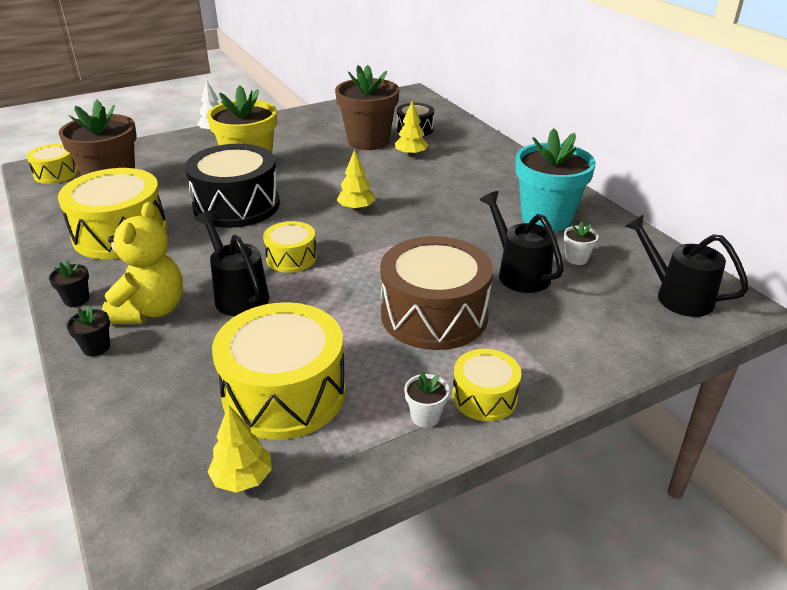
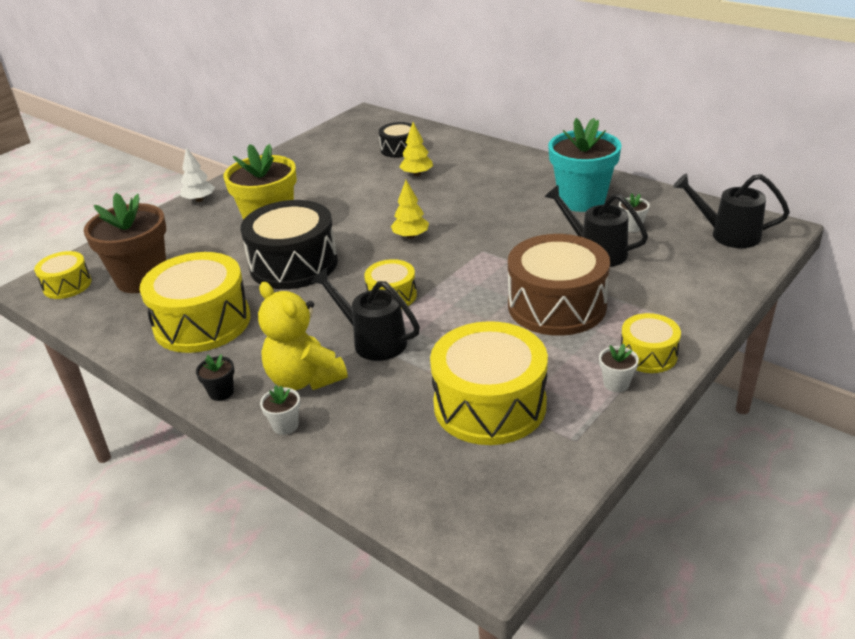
camera: 20 degrees left, 0 degrees up
(96, 348) = (285, 425): black flower pot -> white flower pot
(150, 310) = (304, 379): yellow teddy bear -> yellow teddy bear turned 150 degrees clockwise
(242, 478) = (515, 477): yellow tree -> none
(368, 141) = (365, 171): brown flower pot -> none

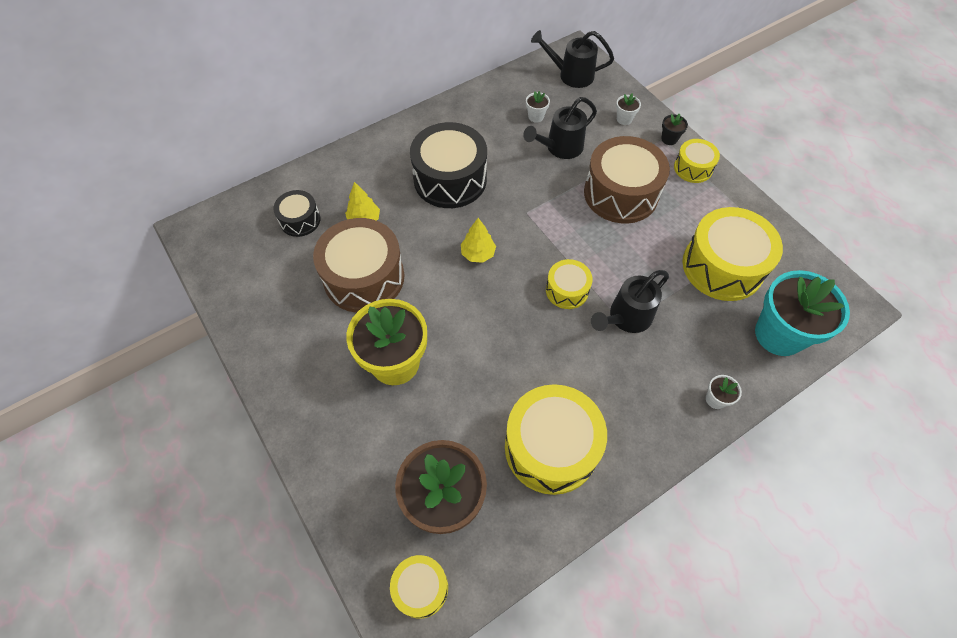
camera: 75 degrees left, 25 degrees up
(199, 199) = (294, 426): white tree -> none
(221, 392) = (662, 442): black flower pot -> black flower pot (669, 139)
(293, 264) = (482, 354): black drum -> black drum (450, 179)
(304, 379) = (661, 376): yellow teddy bear -> none
(353, 190) = (364, 277): none -> brown drum
(581, 200) = (480, 128): turquoise flower pot -> turquoise flower pot (779, 334)
(616, 384) = (718, 194): white flower pot -> white flower pot (624, 119)
(727, 234) = (570, 75): black watering can -> black watering can turned 60 degrees clockwise

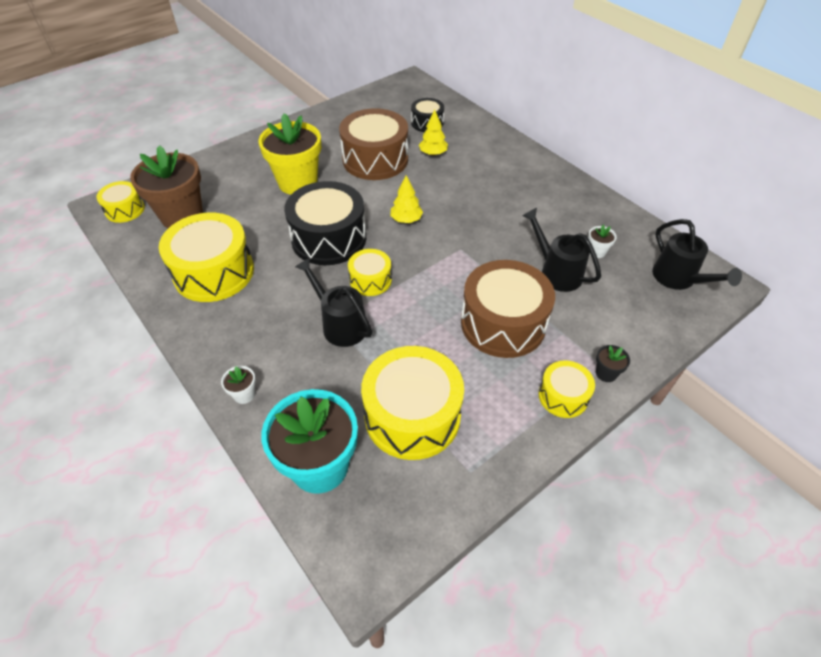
camera: 85 degrees right, 10 degrees down
(450, 179) = (490, 197): black drum -> black drum (329, 238)
(570, 75) = (678, 279): black watering can -> black watering can turned 150 degrees clockwise
(624, 119) = (623, 328): white flower pot -> none

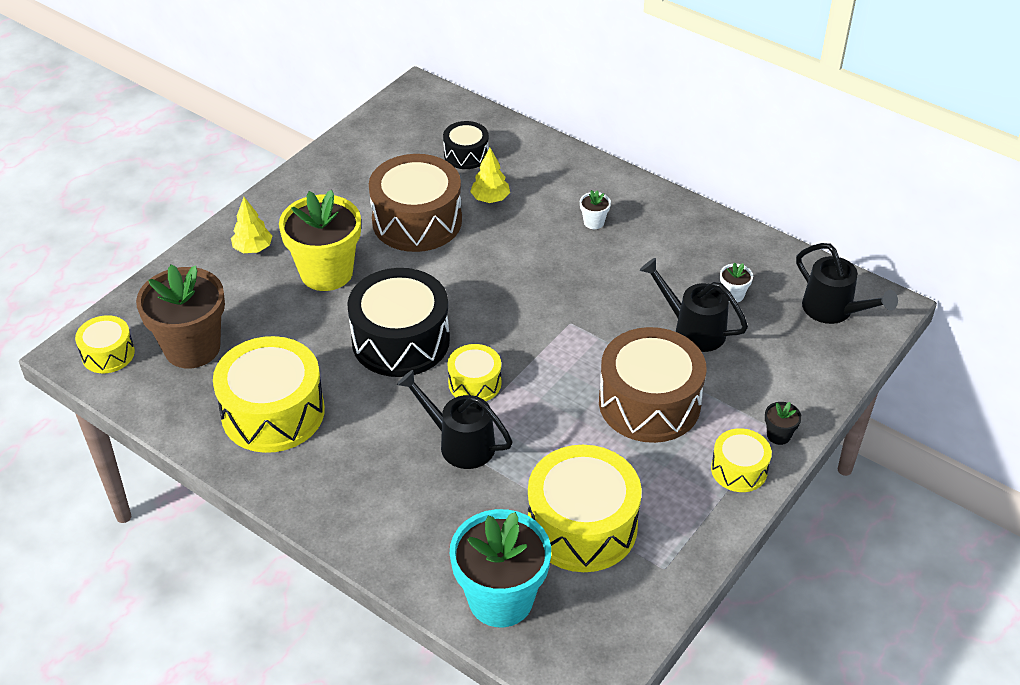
camera: 15 degrees left, 5 degrees down
(244, 394) = (381, 545): white flower pot -> white flower pot (594, 222)
(406, 220) = (489, 297): yellow tree -> yellow tree (253, 248)

